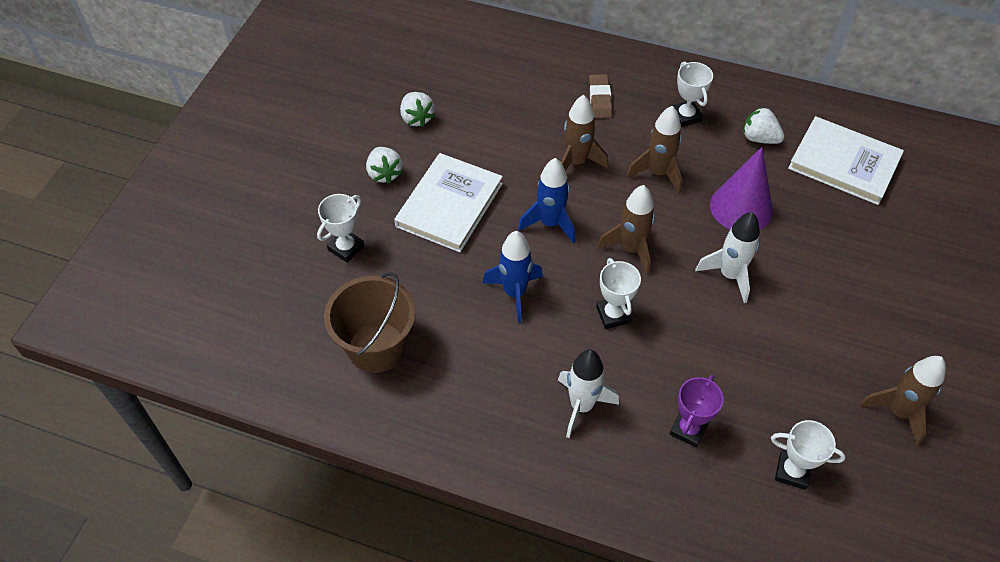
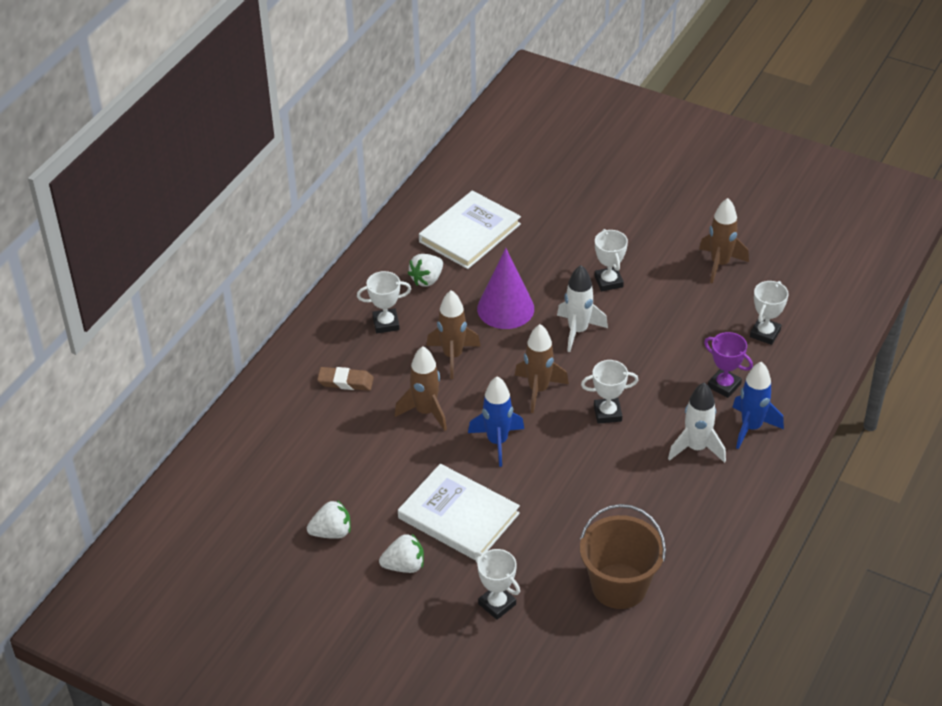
camera: 80 degrees left, 10 degrees down
(514, 293) = (573, 478): blue rocket -> blue rocket (751, 427)
(819, 297) = (608, 281): none -> white trophy

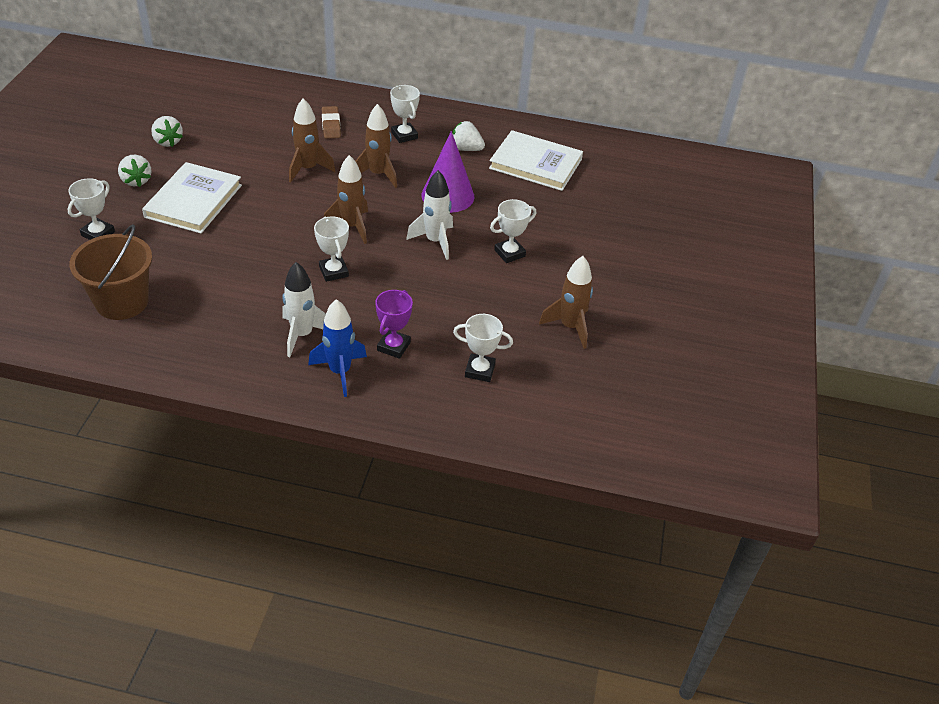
camera: 70 degrees right, 0 degrees up
(497, 442) = (282, 211): blue rocket -> none

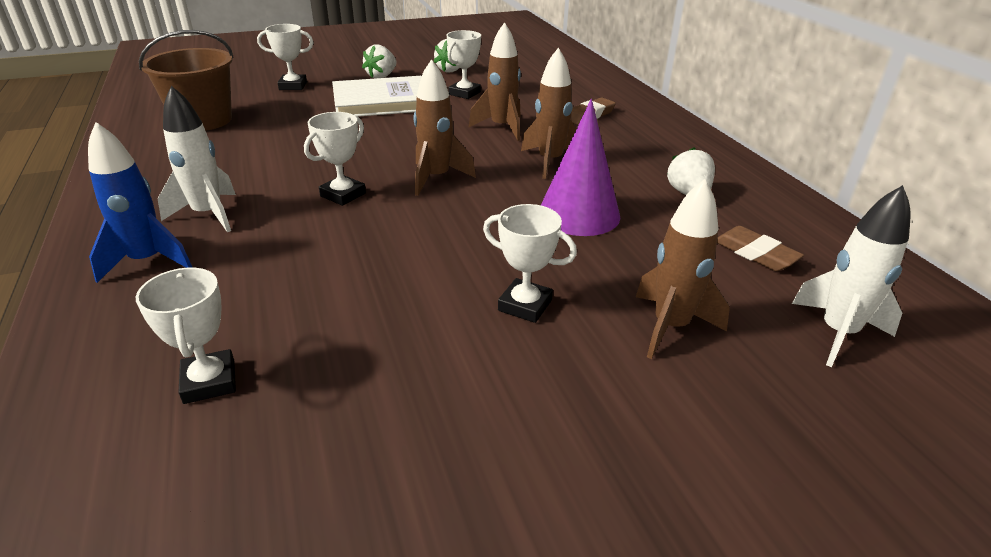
camera: 60 degrees right, 10 degrees down
(393, 346) = (224, 282): purple trophy -> none
(404, 135) = (642, 152): white trophy -> white trophy (464, 93)
(435, 241) = (475, 237): white rocket -> white rocket (837, 333)
(535, 164) = (755, 253): white book -> brown eraser
(570, 327) = (401, 450): brown rocket -> brown rocket (670, 327)

